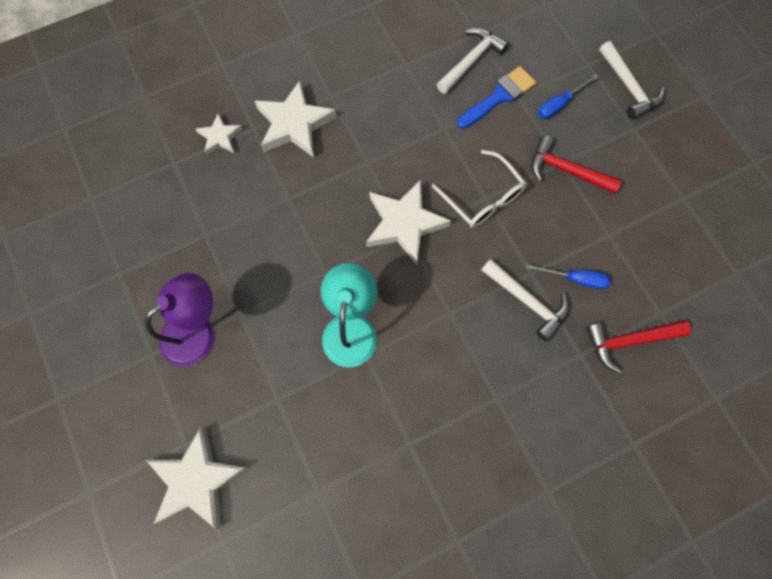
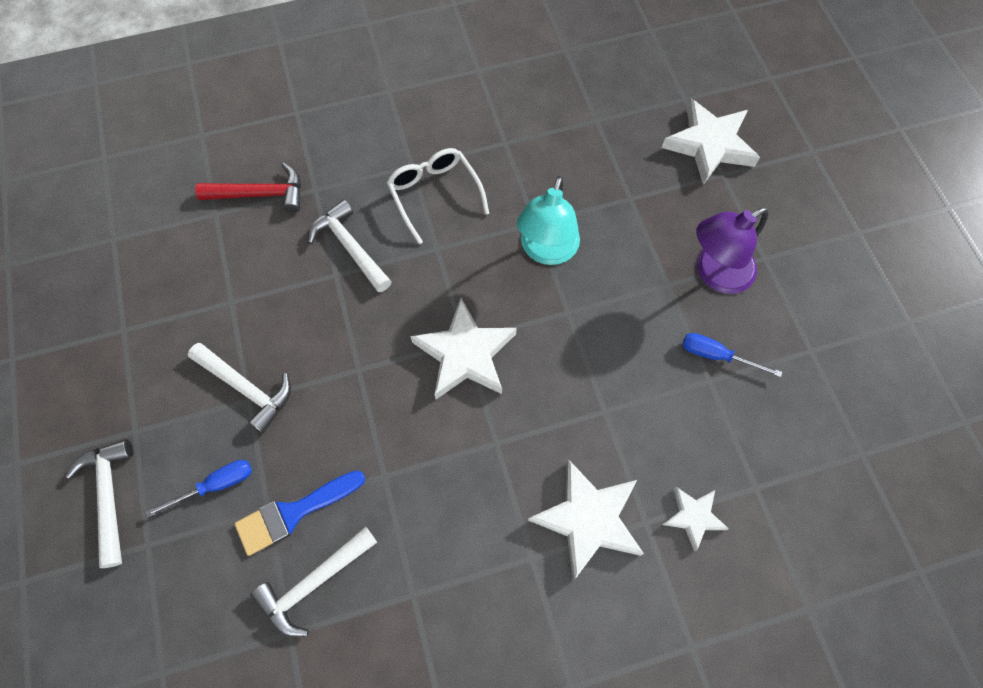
camera: 170 degrees left, 5 degrees down
(482, 197) = (362, 371): white glasses -> white glasses (434, 194)
(566, 171) = (246, 388): red hammer -> white hammer
(575, 279) = (290, 261): blue screwdriver -> blue screwdriver (717, 355)

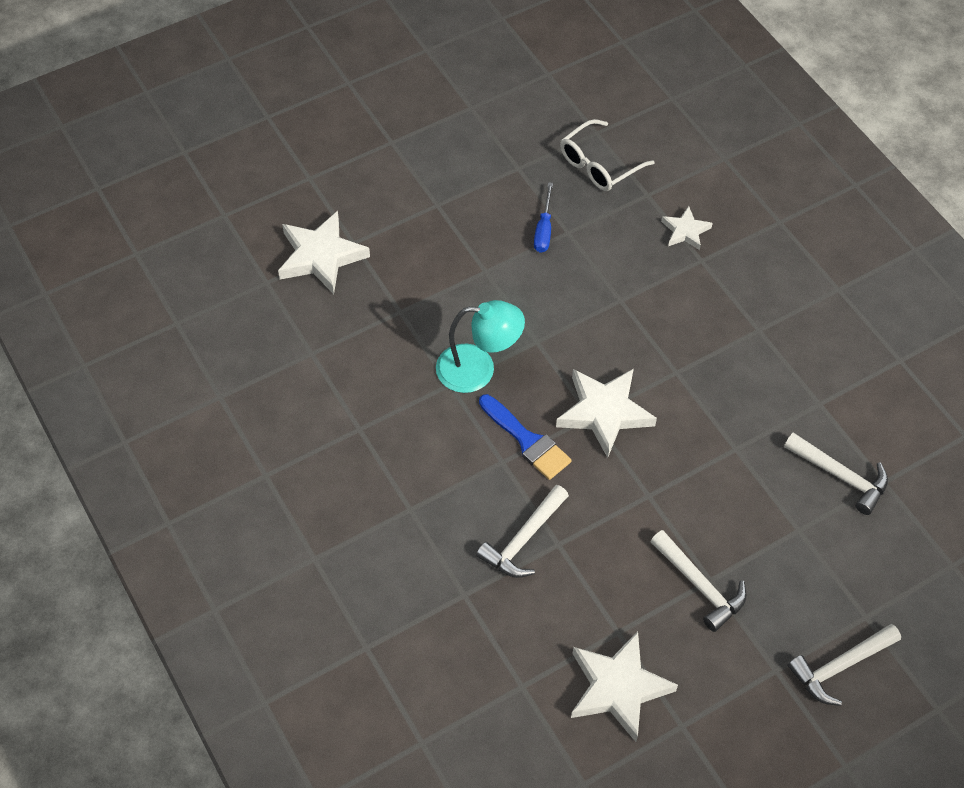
camera: 105 degrees left, 10 degrees down
(215, 485) = (795, 579): blue screwdriver -> none
(246, 388) = (699, 585): white hammer -> white hammer turned 120 degrees clockwise
(260, 194) = (485, 648): red hammer -> none
(294, 513) = (793, 508): blue brush -> blue brush (527, 440)
(434, 194) = (440, 478): white glasses -> white glasses (599, 165)
(588, 519) = (714, 297): white star -> white star (618, 688)
(715, 273) = (464, 238): purple lamp -> none

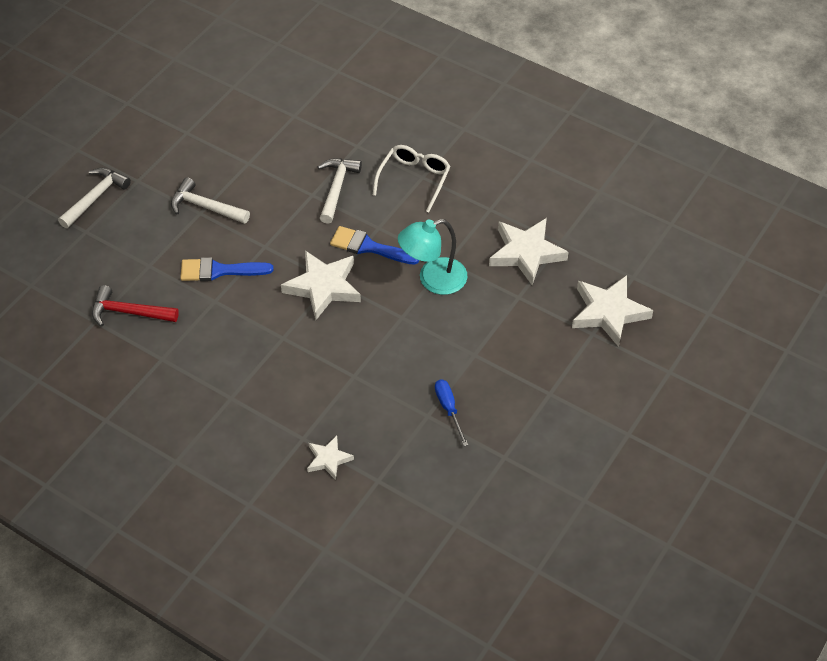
camera: 155 degrees right, 5 degrees down
(599, 165) = (436, 491): white glasses -> white glasses (414, 179)
(618, 688) = (234, 136): white star -> white star (526, 253)
(715, 485) = (219, 271): none -> blue brush
(840, 476) = (129, 312): white hammer -> red hammer

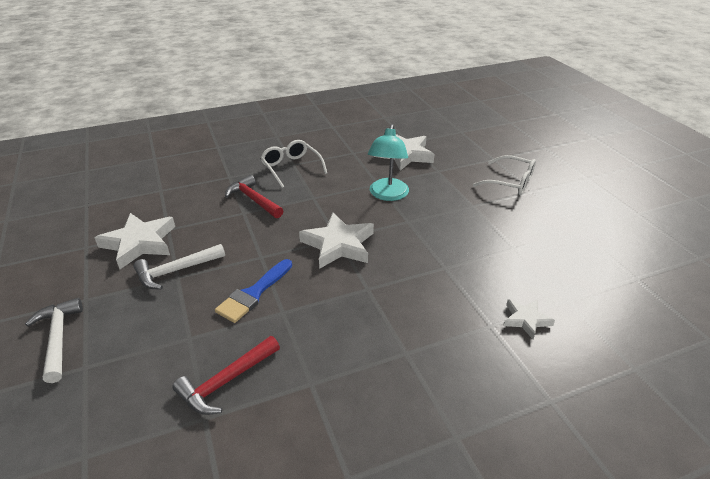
camera: 55 degrees left, 15 degrees down
(336, 188) = (254, 200): white hammer -> red hammer
(369, 247) = (326, 208): blue brush -> none
(449, 409) = (516, 236): blue screwdriver -> none
(551, 368) = (510, 182): none -> white glasses
(609, 312) = (481, 148): white star -> white star (139, 243)

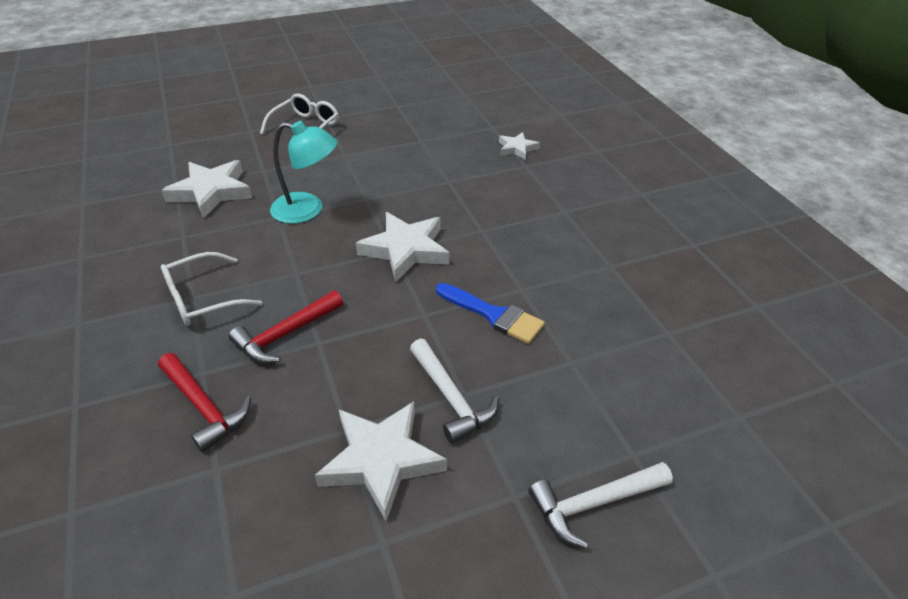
camera: 90 degrees left, 5 degrees up
(226, 381) = (623, 322): red hammer -> red hammer (204, 406)

